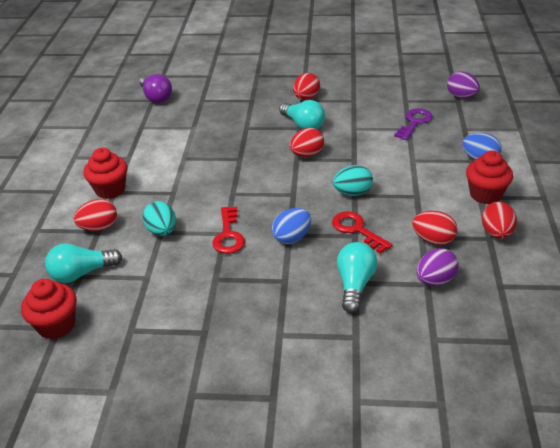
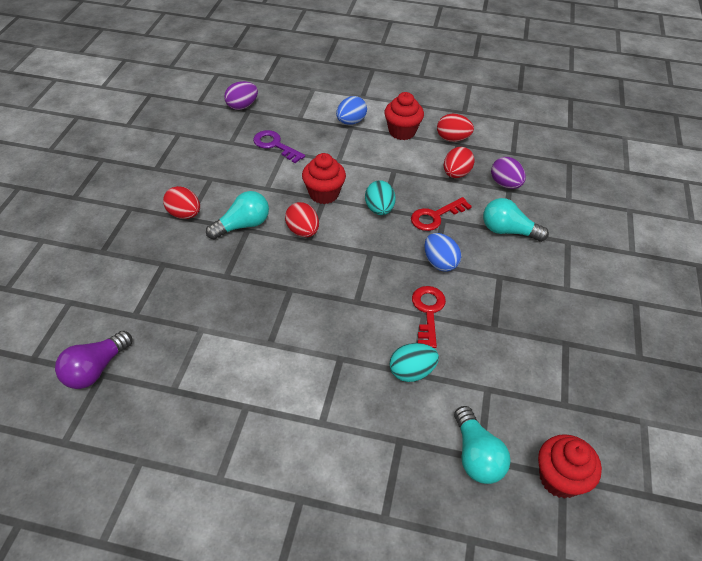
camera: 85 degrees left, 10 degrees up
(99, 227) = (393, 439): red egg -> none
(110, 190) = (316, 428): red cupcake -> red cupcake (324, 194)
(156, 97) = (96, 369): purple light bulb -> purple light bulb turned 150 degrees clockwise
(228, 235) = (428, 312): red key -> red key turned 90 degrees counterclockwise

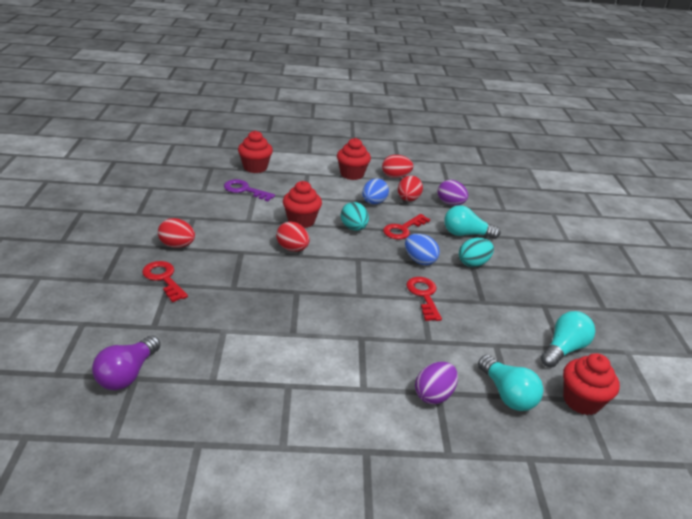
camera: 15 degrees left, 15 degrees down
(159, 256) = (163, 279): none -> red key
(242, 106) = (205, 165): purple egg -> purple egg (434, 395)
(242, 225) = (235, 249): turquoise light bulb -> turquoise light bulb (563, 349)
(295, 114) = (255, 167): none -> red cupcake
(351, 122) = (306, 170): blue egg -> blue egg (373, 202)
(411, 372) = (427, 340): turquoise egg -> turquoise egg (473, 263)

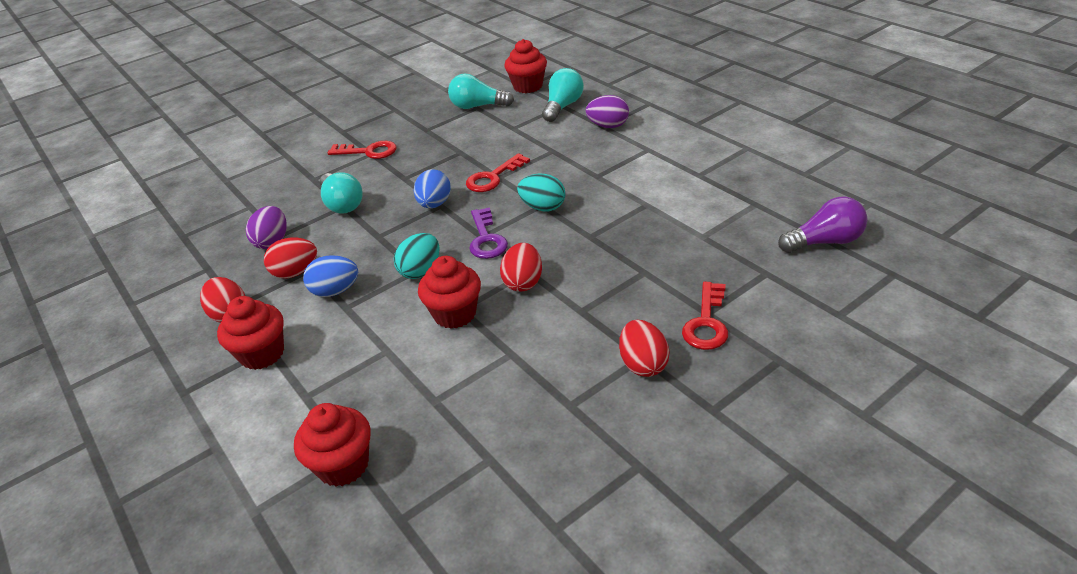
camera: 120 degrees left, 5 degrees up
(245, 190) = (434, 417): purple key -> purple key (486, 239)
(403, 229) = (380, 241): red key -> red key (368, 151)
(473, 263) = (400, 178): turquoise egg -> turquoise egg (543, 207)

